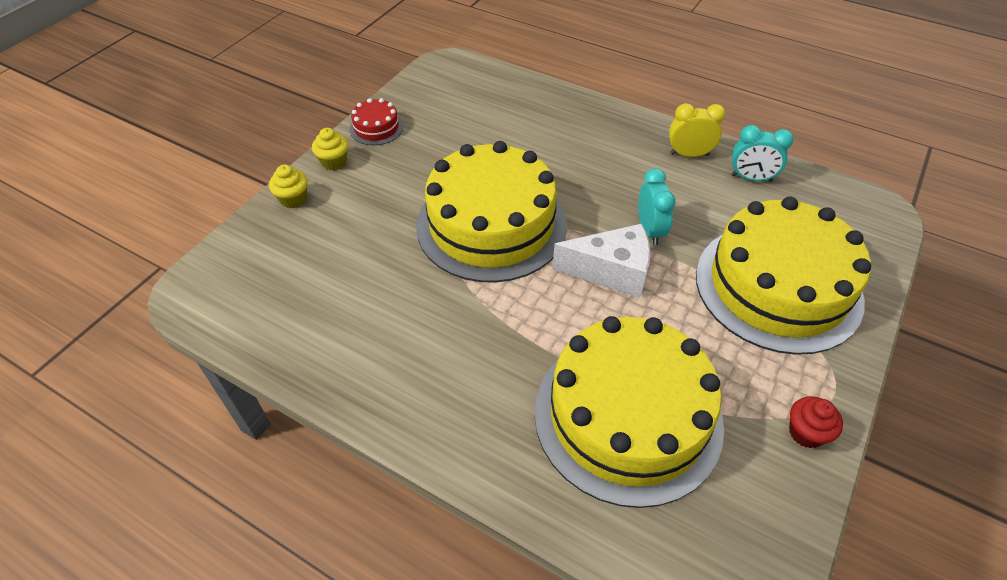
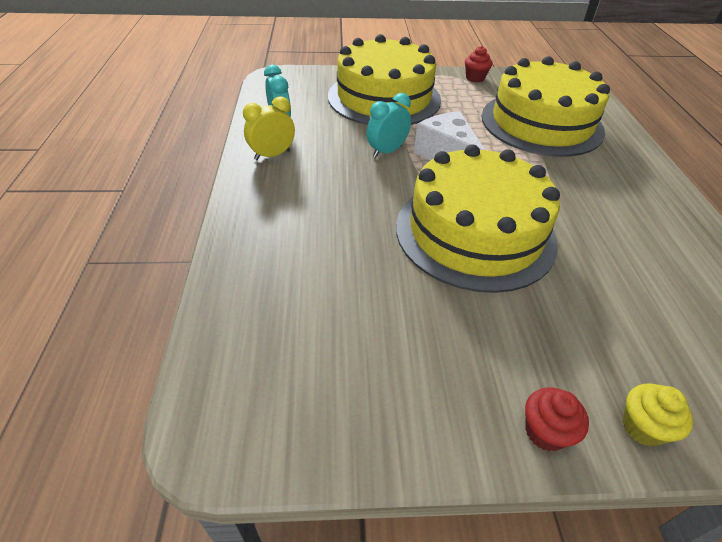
camera: 125 degrees left, 5 degrees down
(334, 162) = (545, 431): yellow cupcake -> red cupcake
(376, 128) = (438, 429): red cake -> none
(689, 154) = (272, 155): yellow clock -> yellow clock turned 90 degrees clockwise

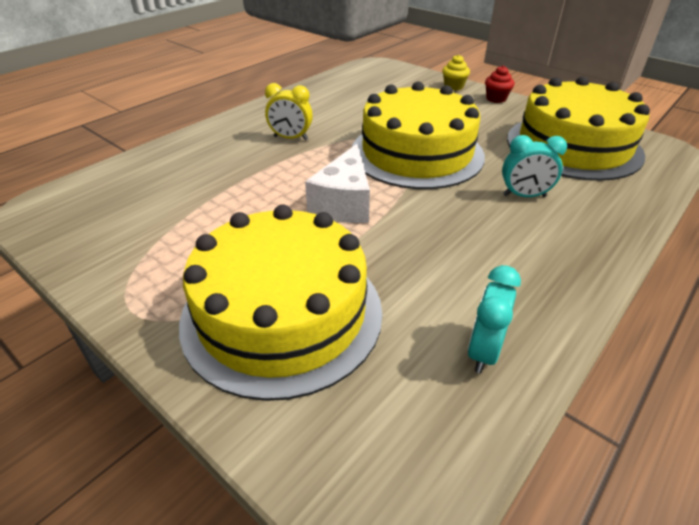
camera: 135 degrees left, 5 degrees down
(272, 155) = (532, 299): yellow clock -> yellow clock (290, 138)
(387, 151) = (393, 236): turquoise clock -> turquoise clock (524, 196)
(475, 78) = (112, 276): red cupcake -> none
(541, 123) = (198, 187): yellow cake -> yellow cake (573, 146)

